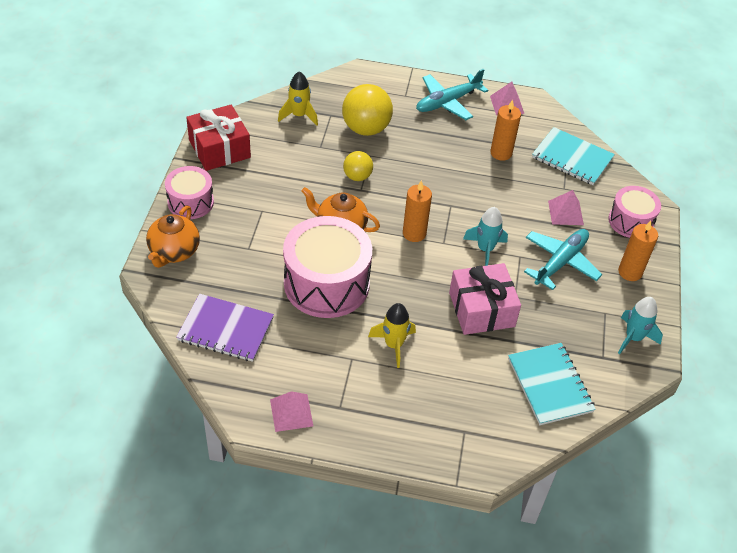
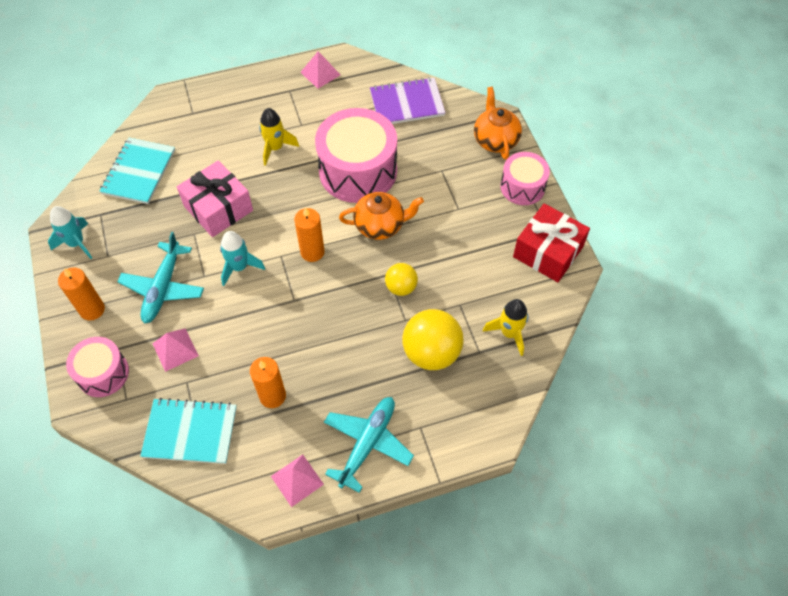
camera: 155 degrees right, 10 degrees up
(550, 385) = (139, 172): turquoise notebook -> turquoise notebook turned 60 degrees clockwise

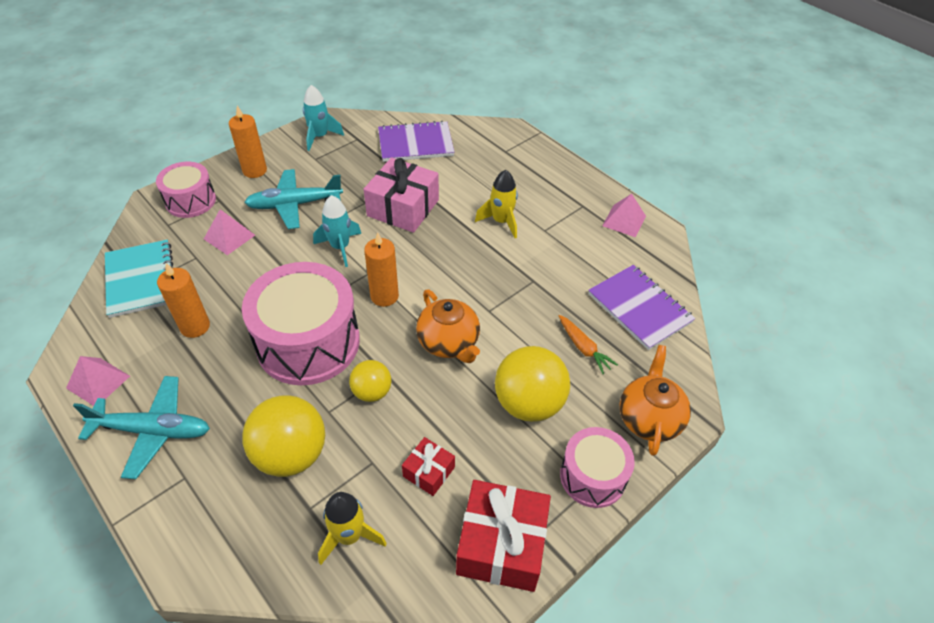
camera: 65 degrees right, 10 degrees down
(139, 172) = (415, 143): turquoise notebook -> purple notebook
(358, 171) = (513, 297): pink drum -> pink drum (308, 342)
(424, 149) = (583, 348): none -> orange carrot
(454, 198) = (529, 403): none -> yellow ball
(481, 273) = (429, 472): none -> red gift
(495, 140) = (649, 418): orange teapot -> orange teapot turned 45 degrees counterclockwise

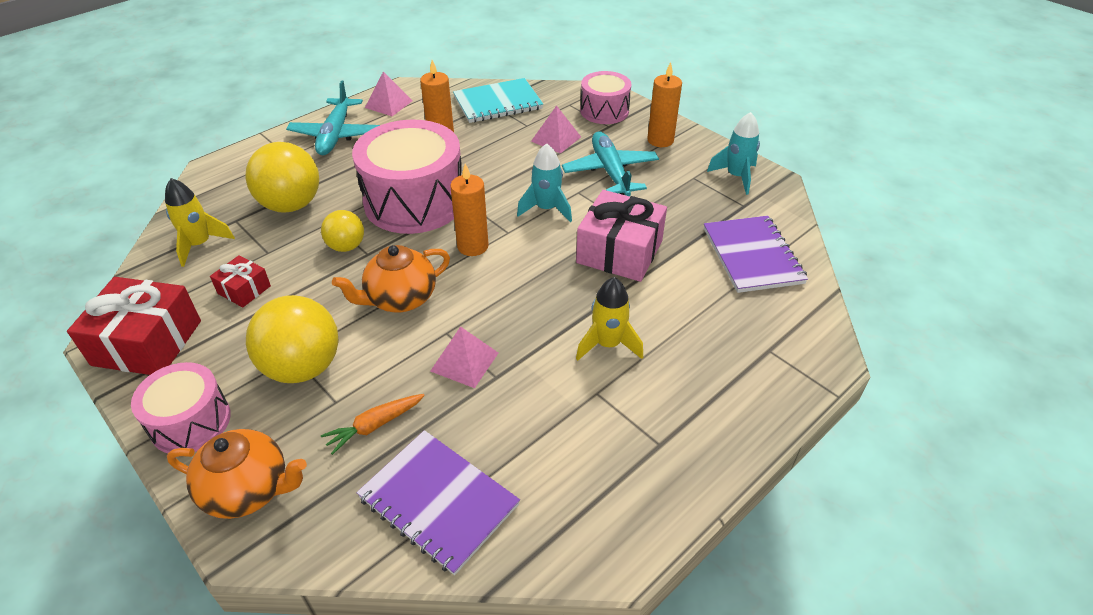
camera: 90 degrees right, 5 degrees down
(624, 221) = (632, 501): pink pyramid -> pink pyramid (464, 362)
(639, 308) = (439, 501): purple notebook -> purple notebook turned 75 degrees clockwise

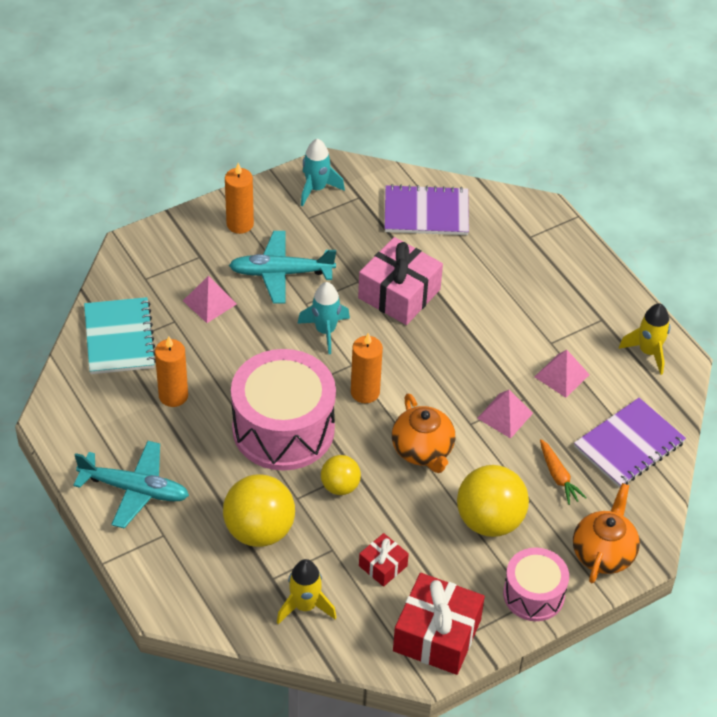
camera: 80 degrees left, 5 degrees up
(388, 104) = (83, 437): pink pyramid -> pink pyramid (562, 375)
(604, 111) = (169, 253): pink drum -> none
(608, 344) = (505, 325): yellow rocket -> yellow rocket (648, 352)

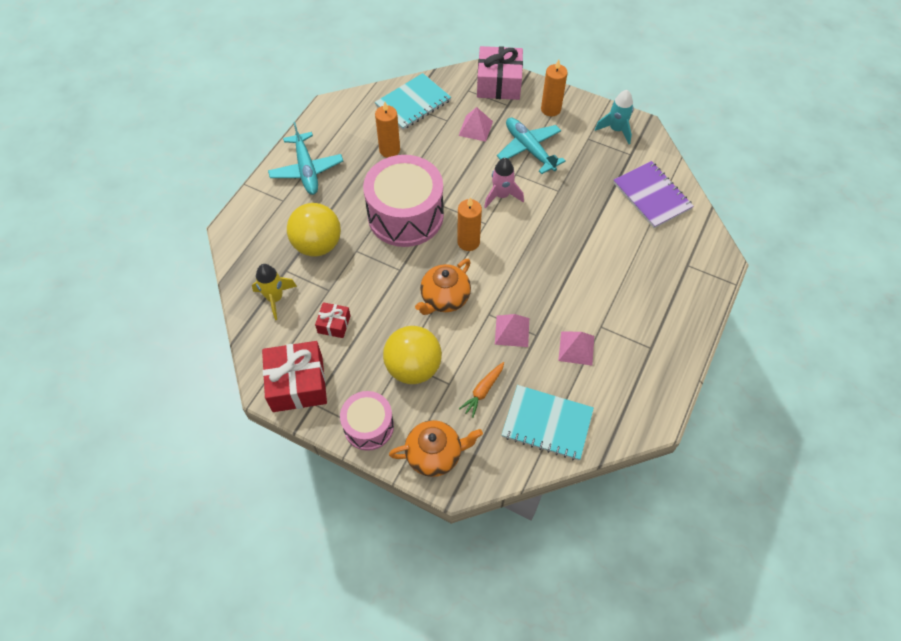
camera: 60 degrees right, 10 degrees up
(325, 331) = (501, 195): turquoise rocket -> pink rocket
(340, 486) = (381, 268): yellow ball -> none
(399, 294) = (567, 217): pink gift -> pink gift (499, 83)
(629, 445) = (547, 423): purple notebook -> turquoise notebook
(648, 352) = (646, 394): yellow rocket -> none

